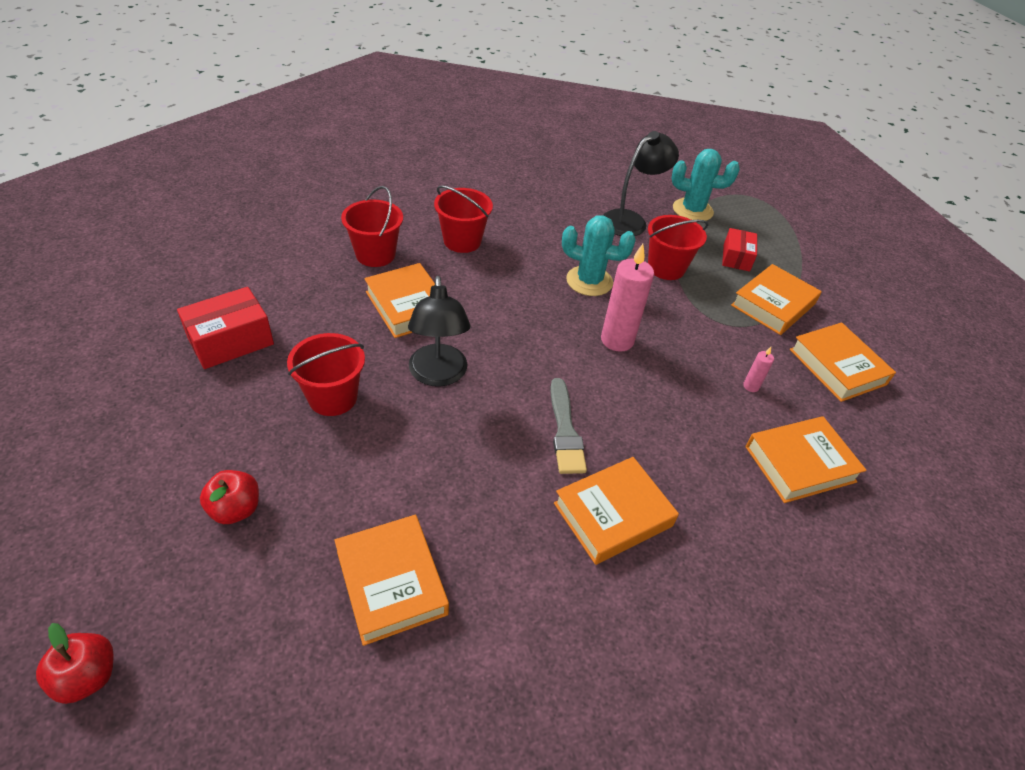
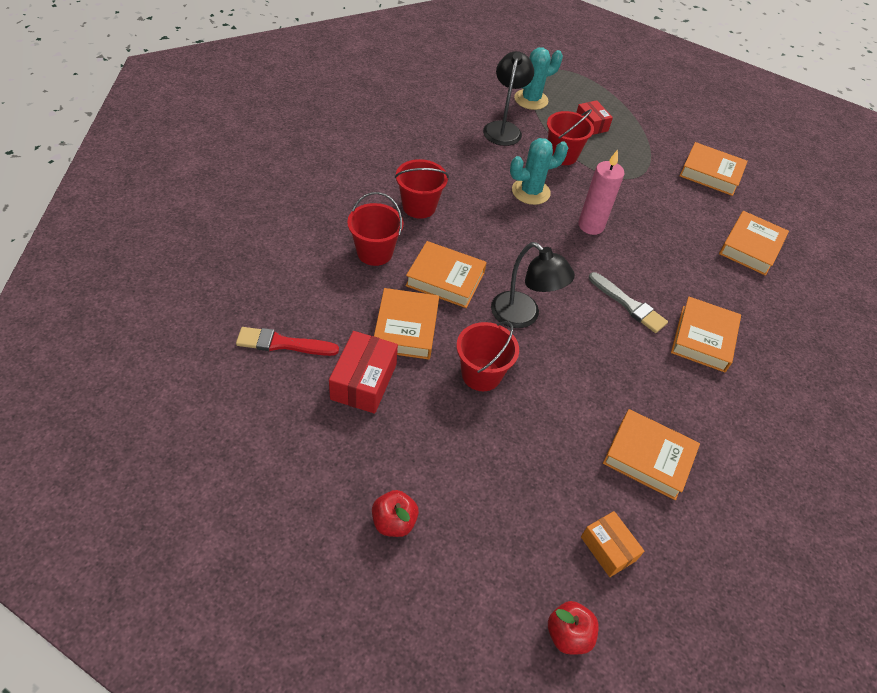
camera: 40 degrees left, 5 degrees up
(212, 278) = (282, 344): none -> red brush
(232, 633) = (608, 548): none -> orange box
(236, 509) = (518, 484): red apple -> red apple (394, 522)
(751, 386) = (685, 213): pink candle -> none
(773, 305) = (642, 149): orange book -> orange book (406, 328)

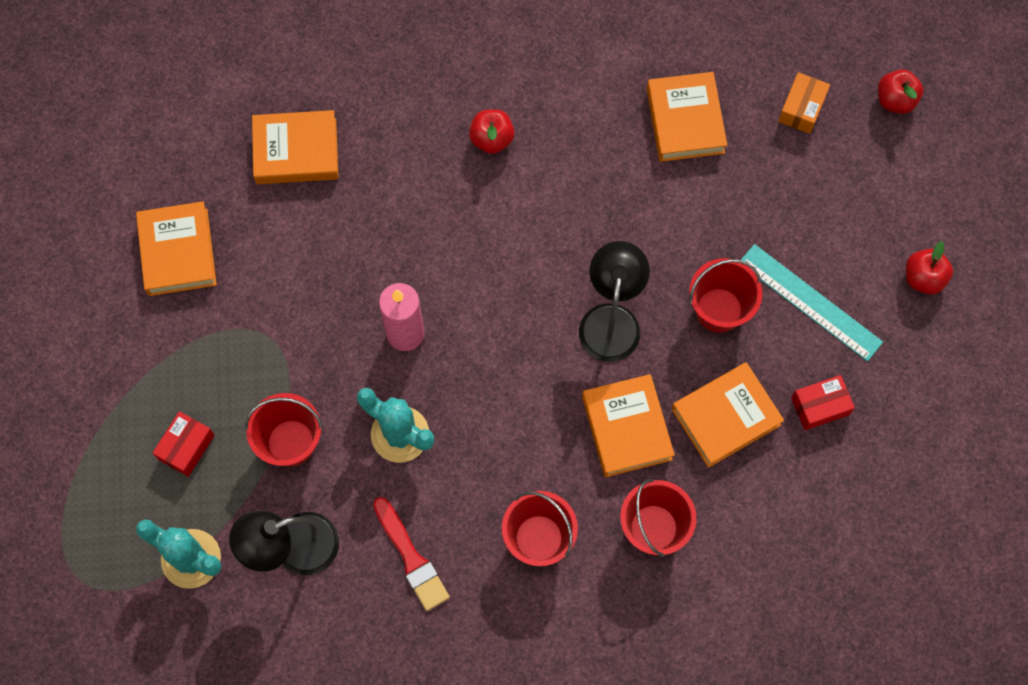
camera: 120 degrees left, 20 degrees up
(282, 344) = (847, 514): red brush -> red brush (411, 558)
(364, 381) = (820, 406): red box -> red box, size x0.66
(441, 430) = (809, 302): none -> turquoise ruler
(629, 305) = (504, 229): grey brush -> none
(703, 338) = (492, 139): orange book -> red apple

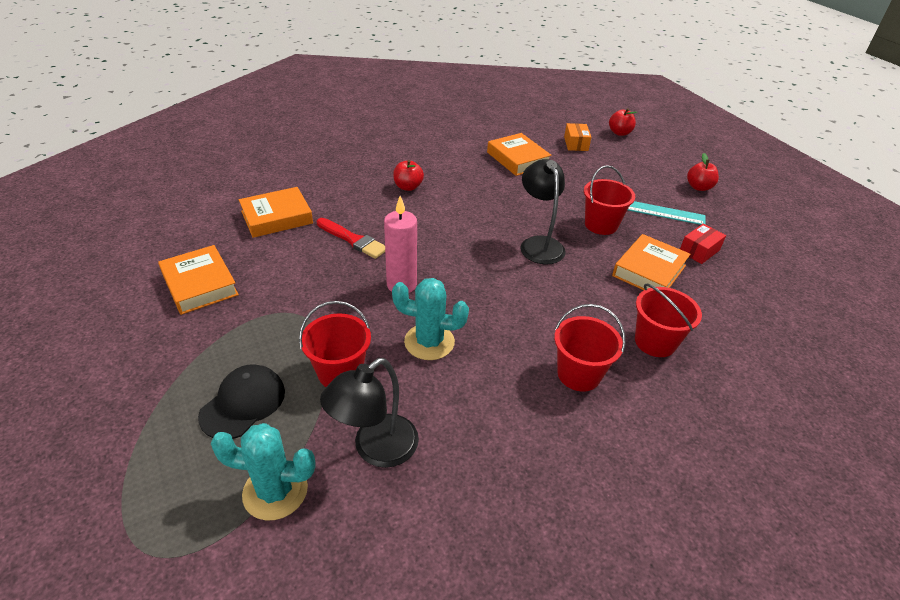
camera: 25 degrees left, 30 degrees down
(186, 447) = (243, 403): red box -> black cap
(411, 558) = (486, 420): red brush -> red brush (353, 240)
(627, 428) = (591, 293): orange book -> none

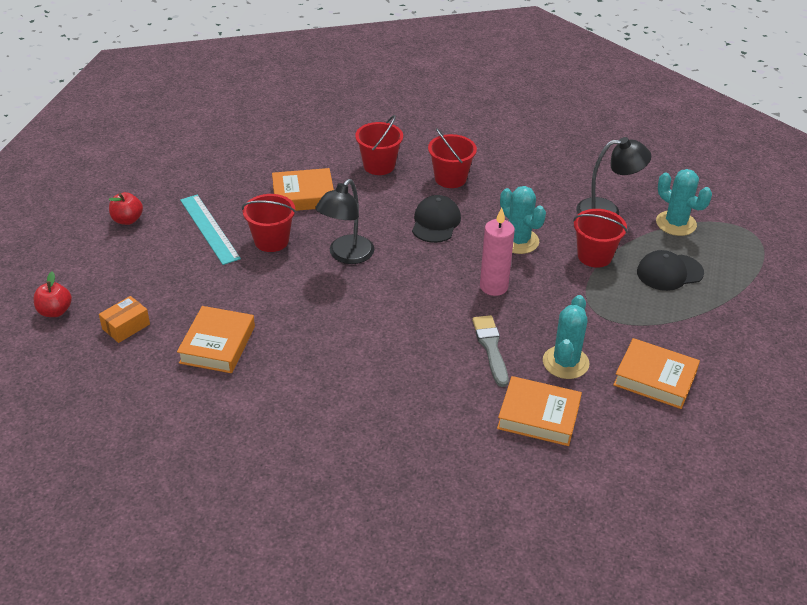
camera: 135 degrees left, 0 degrees up
(200, 284) = (655, 378): orange book -> orange book turned 75 degrees counterclockwise
(286, 259) = (565, 362): none -> turquoise cactus
(353, 240) = (490, 348): red brush -> grey brush
(408, 187) = (374, 377): red apple -> none
(521, 314) = (435, 222): none -> black cap
(699, 251) = (242, 185): red box -> none

